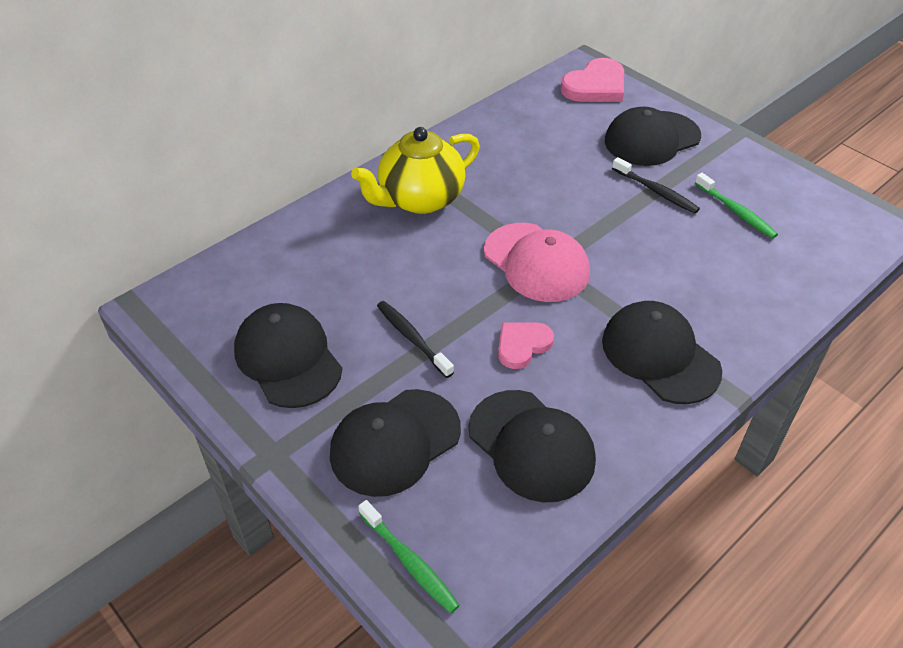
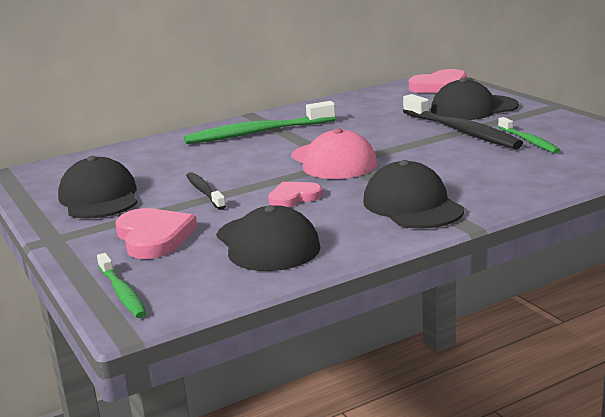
camera: 15 degrees right, 25 degrees down
(394, 442) = (154, 237): black cap -> pink heart
(420, 199) = (257, 133): yellow teapot -> green toothbrush
(656, 191) = (461, 131): black toothbrush -> black toothbrush, size x1.81

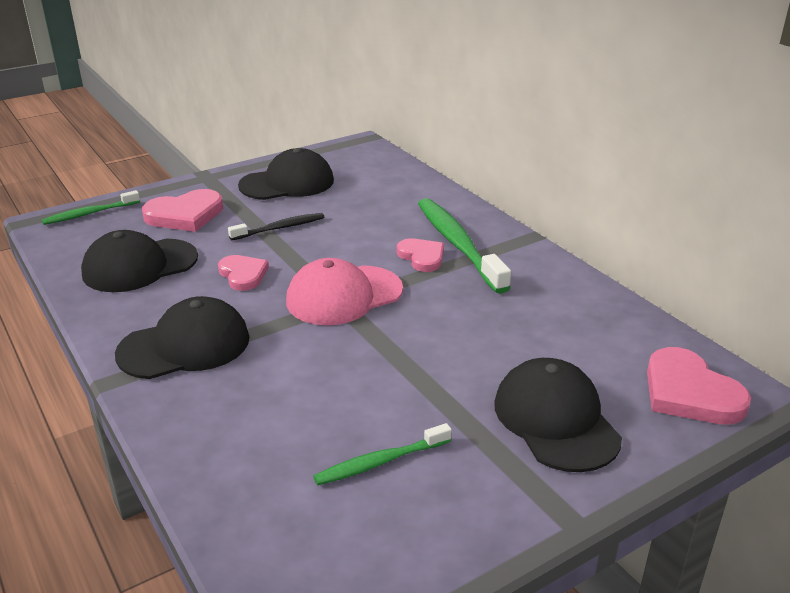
camera: 85 degrees right, 10 degrees up
(275, 142) = (422, 257): none -> pink heart
(461, 131) = (439, 399): black toothbrush -> none

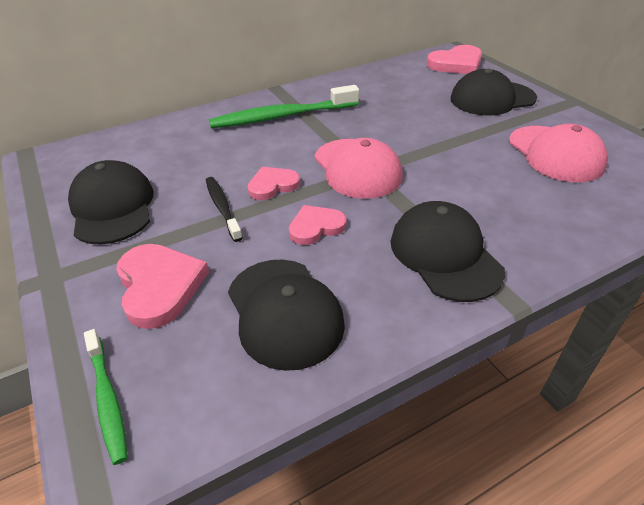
camera: 85 degrees left, 10 degrees up
(380, 462) = (555, 154): green toothbrush -> pink cap
(422, 257) = (299, 132): pink heart -> pink heart (273, 185)

